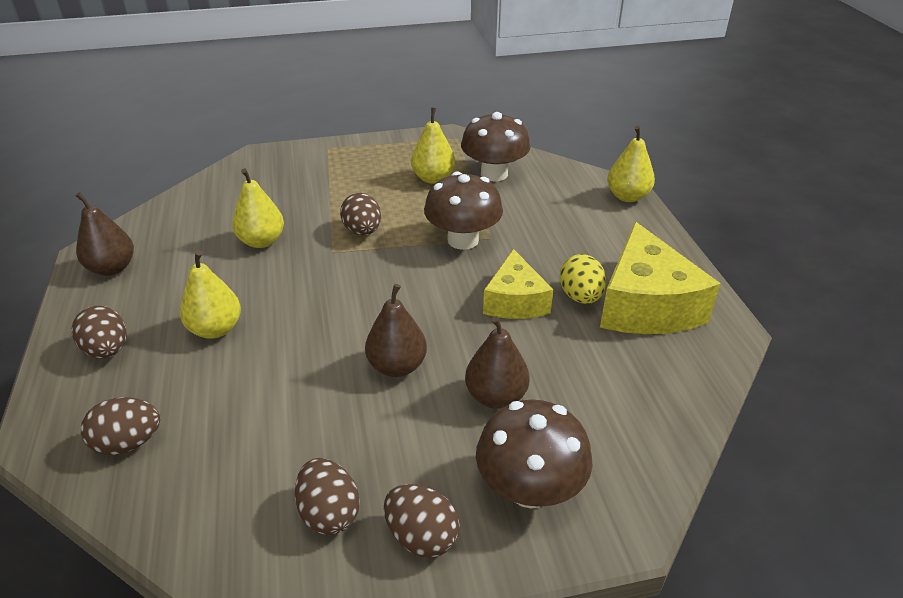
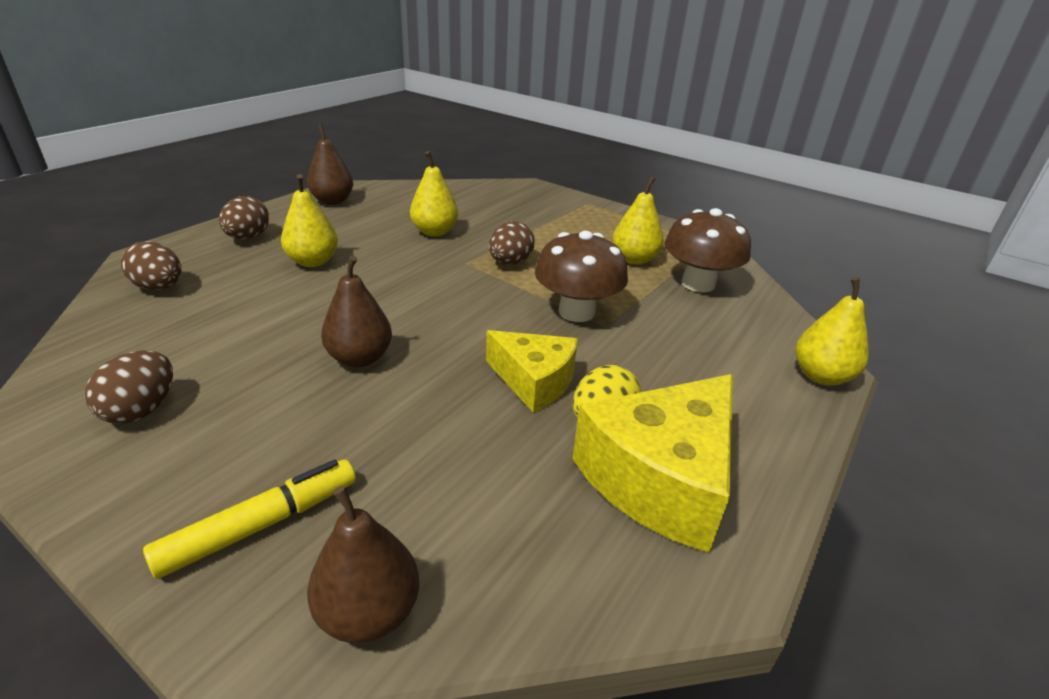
camera: 45 degrees right, 5 degrees down
(422, 536) = (142, 479): brown egg -> none
(496, 396) = (379, 435): brown pear -> brown pear (369, 612)
(515, 301) = (534, 381): yellow cheese -> yellow cheese turned 105 degrees counterclockwise
(529, 488) = (261, 525): brown mushroom -> yellow marker

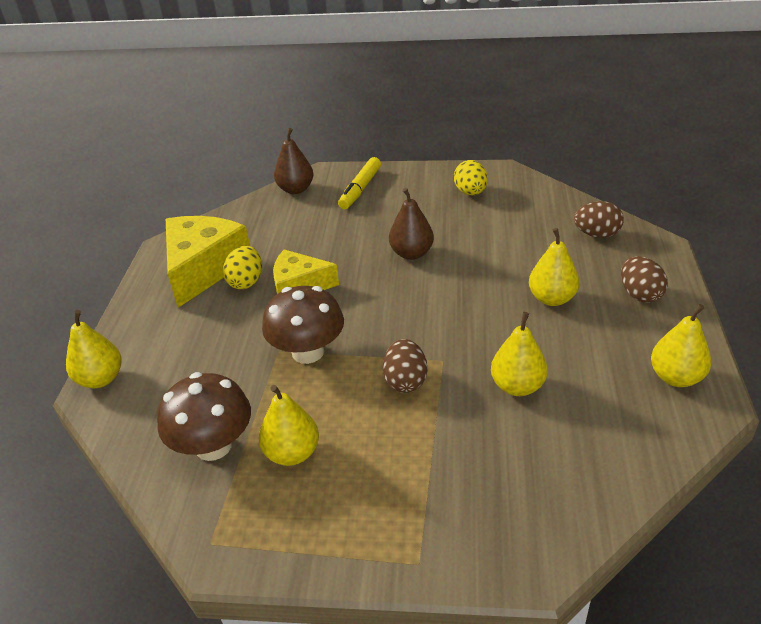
camera: 155 degrees right, 5 degrees up
(141, 410) = (470, 192): brown egg -> yellow egg
(332, 201) = (676, 377): brown pear -> yellow pear

